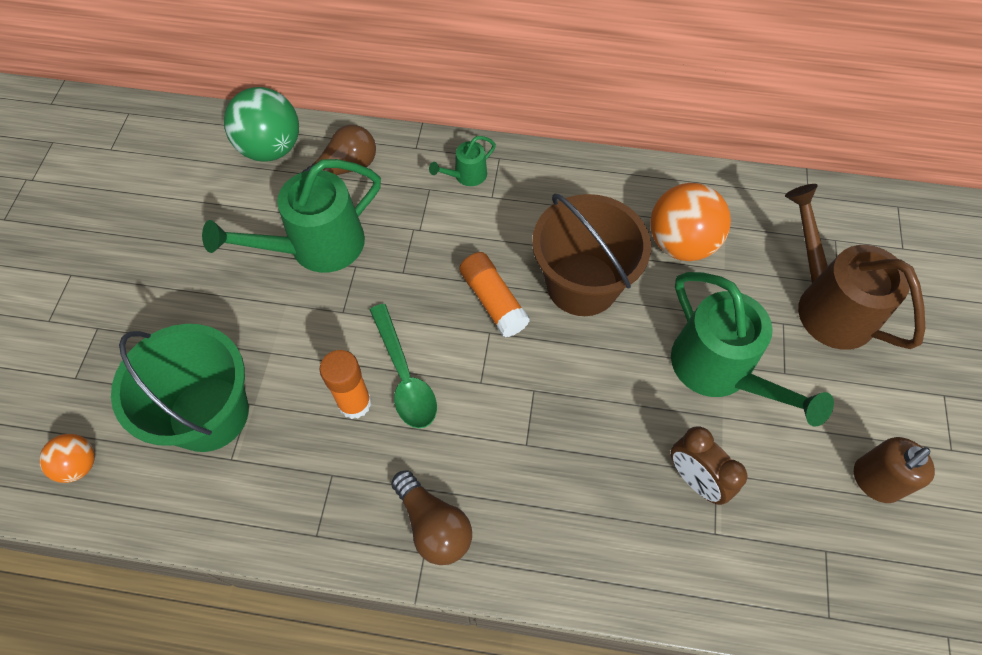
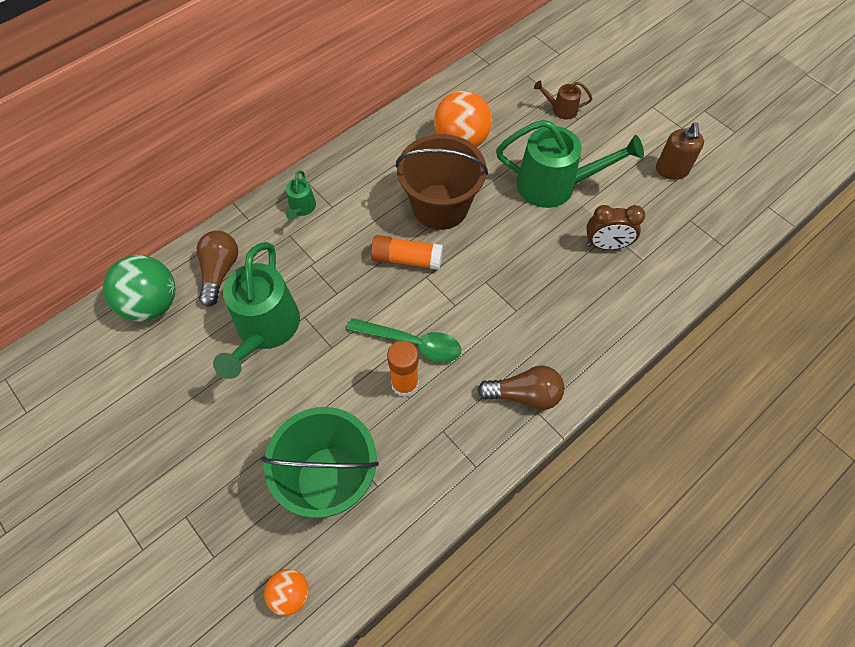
camera: 50 degrees left, 0 degrees up
(827, 304) = (561, 109): brown watering can -> brown watering can, size x0.46

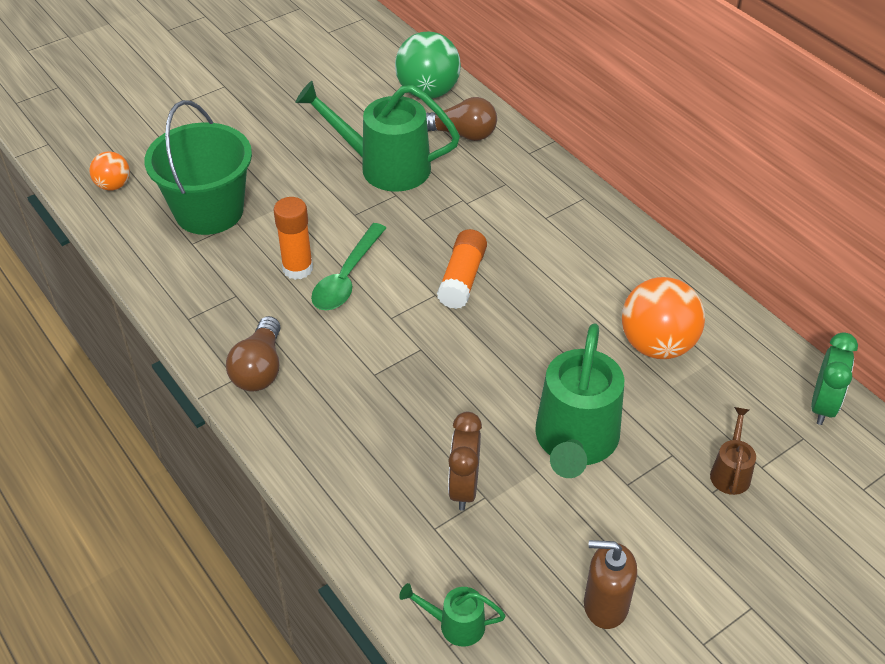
camera: 95 degrees right, 15 degrees down
(301, 208) = (543, 193): green watering can -> green watering can (455, 624)
(440, 206) = (541, 315): brown bucket -> none
(500, 64) = (823, 405): none -> green clock

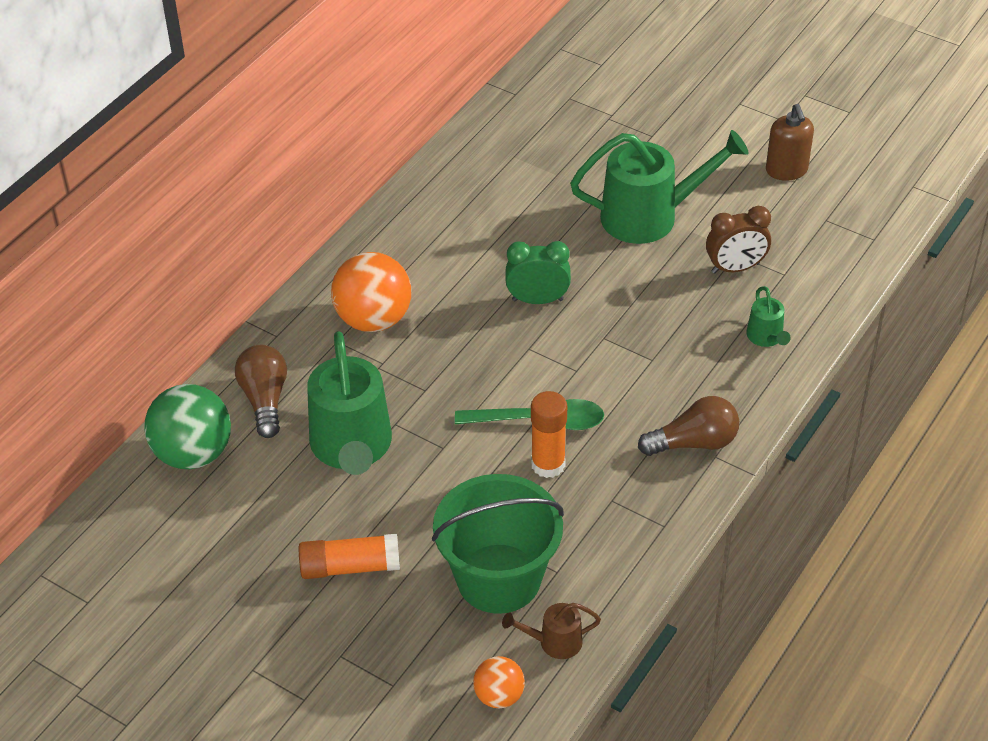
camera: 110 degrees left, 0 degrees up
(455, 624) = (856, 240): green watering can -> green watering can (766, 338)
(462, 279) = (497, 335): orange glue stick -> orange glue stick (350, 567)
(657, 345) = (514, 190): orange ball -> orange ball (373, 319)
(730, 472) = (626, 129): brown watering can -> brown watering can (554, 642)
(823, 405) = (529, 92): green clock -> green clock (537, 300)

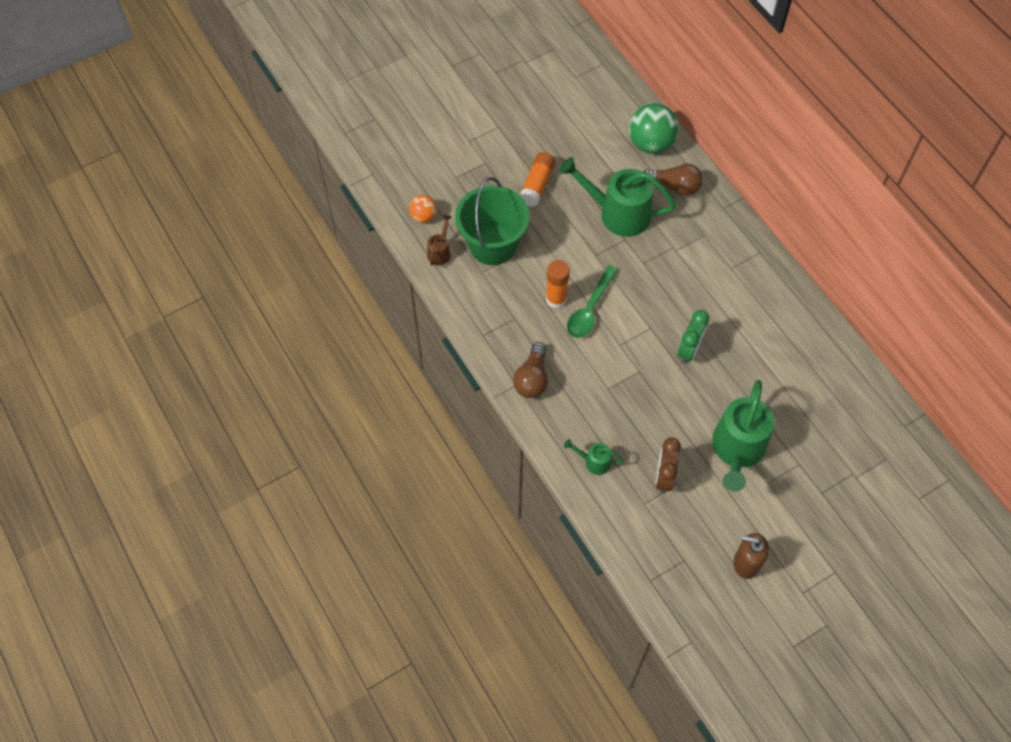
camera: 115 degrees right, 15 degrees up
(373, 319) = (713, 259): orange ball -> none

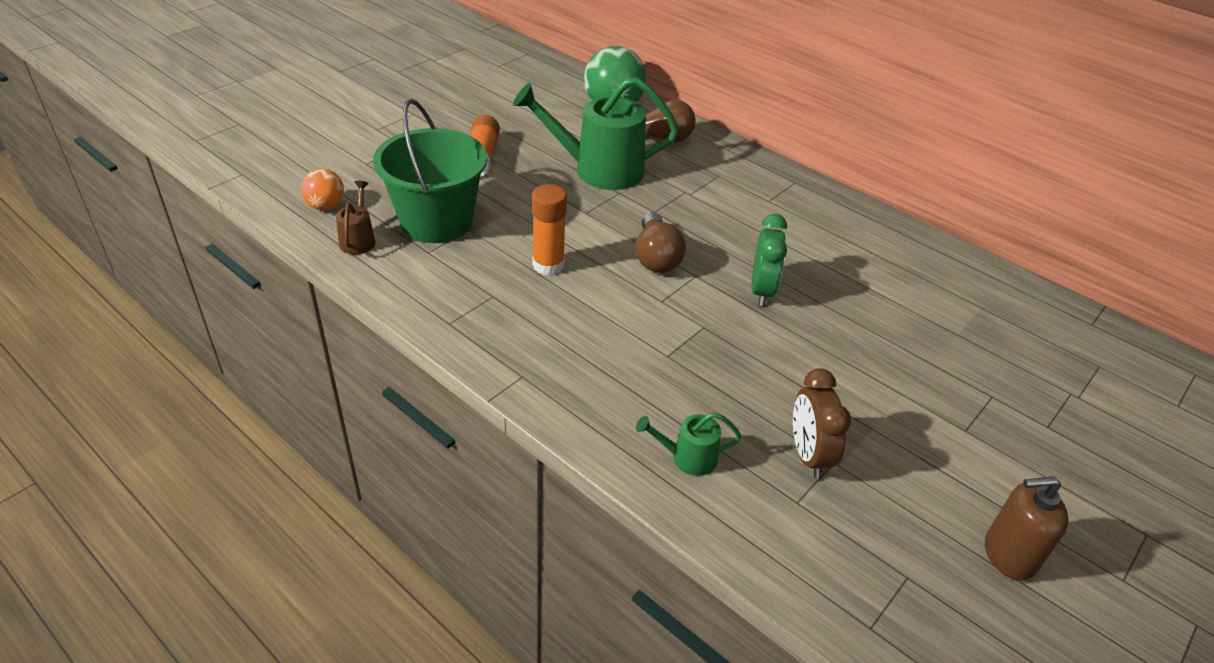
camera: 20 degrees left, 20 degrees down
(532, 378) = (545, 364): brown light bulb -> brown light bulb (656, 257)
(590, 309) = (601, 268): green spoon -> none
(737, 450) = (896, 397): green watering can -> none

